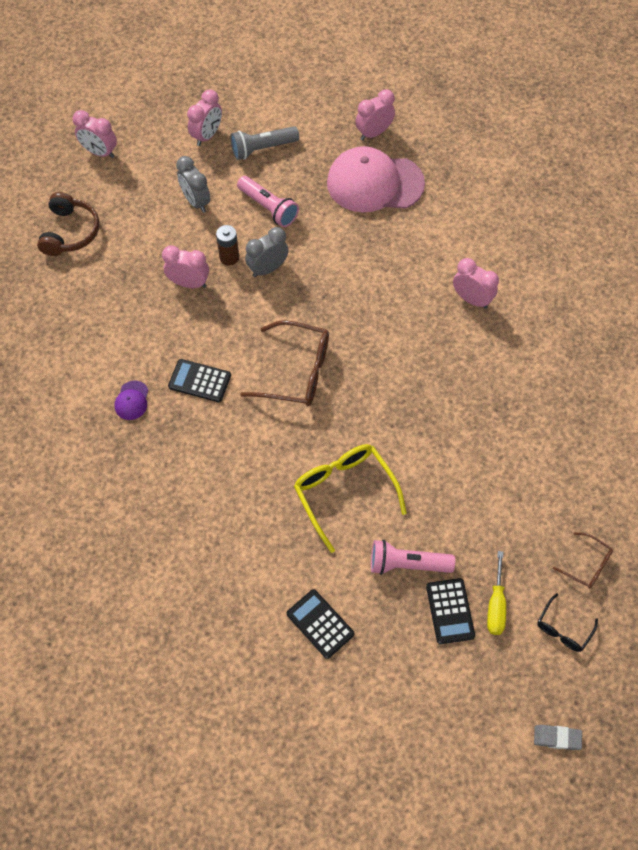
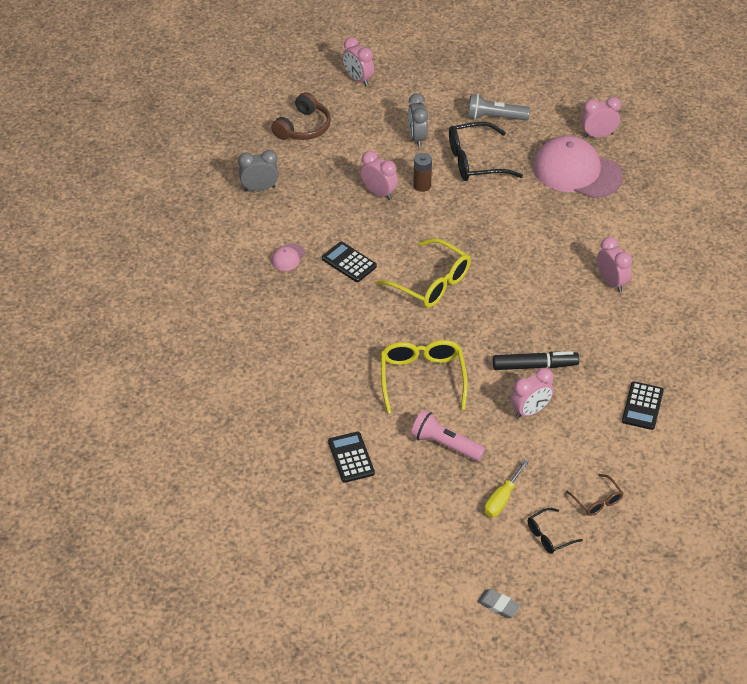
camera: 25 degrees right, 15 degrees down
(132, 400) = (288, 257): purple cap -> pink cap
(207, 136) = (453, 94): pink clock -> pink clock (530, 411)
(268, 208) = (475, 161): pink flashlight -> black glasses
(268, 268) = (449, 204): grey clock -> grey clock (259, 188)
(297, 372) = (431, 283): brown glasses -> yellow glasses
(448, 429) = (535, 366): none -> black marker
(450, 611) = (461, 488): black calculator -> black calculator (642, 406)

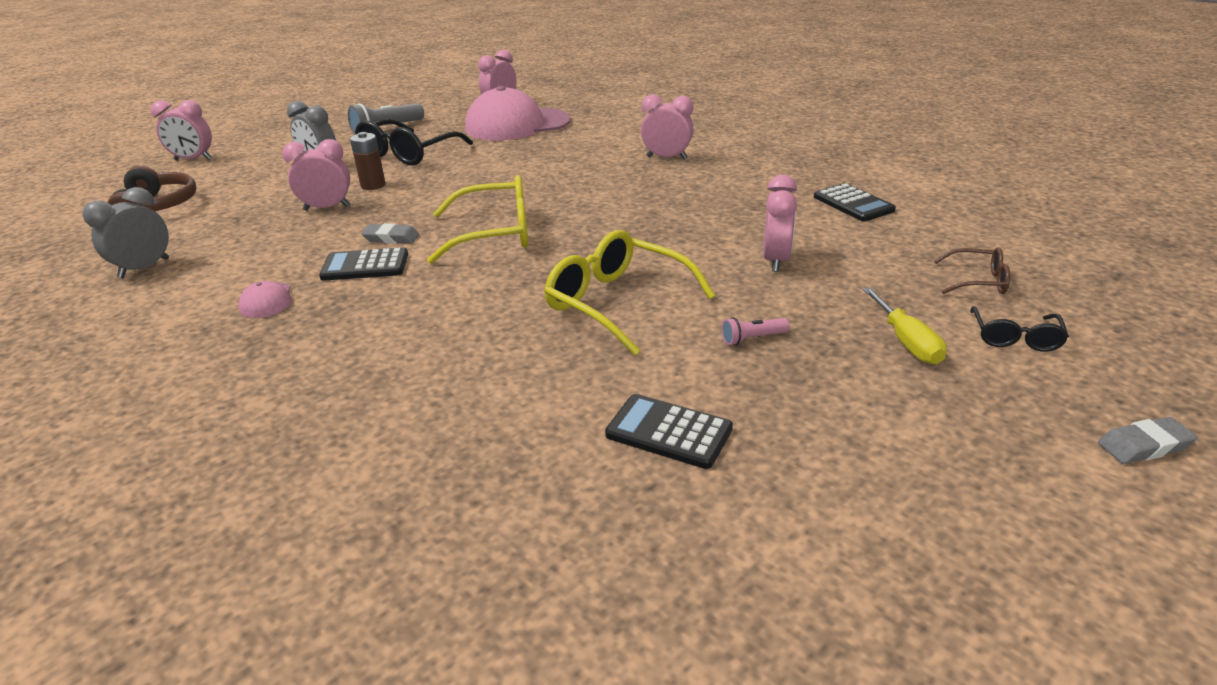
camera: 45 degrees left, 15 degrees down
(382, 247) = (391, 238): none -> grey eraser
(445, 444) = (752, 338): pink flashlight -> pink flashlight, size x0.52
(535, 366) = (711, 231): black marker -> none

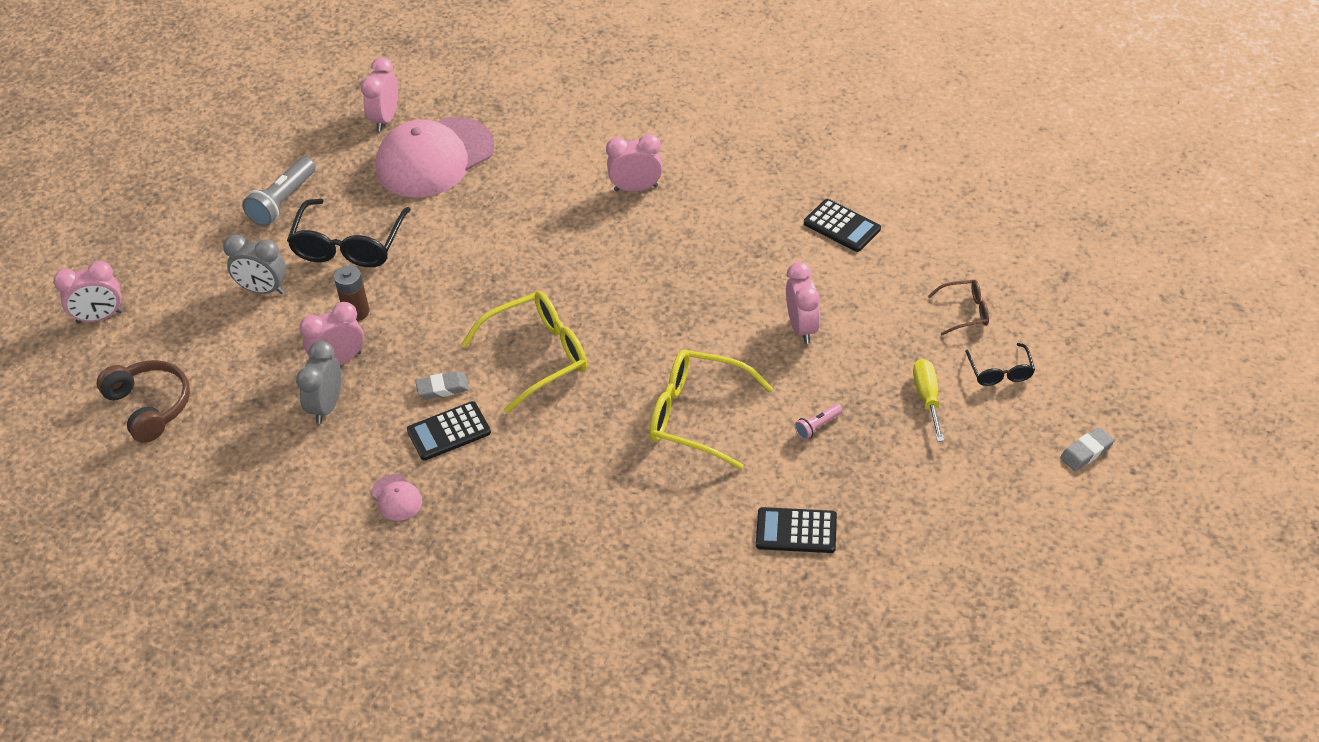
camera: 20 degrees left, 15 degrees up
(144, 268) = (238, 493): grey clock -> grey clock (326, 406)
(906, 342) = (927, 398): yellow screwdriver -> yellow screwdriver turned 150 degrees counterclockwise

